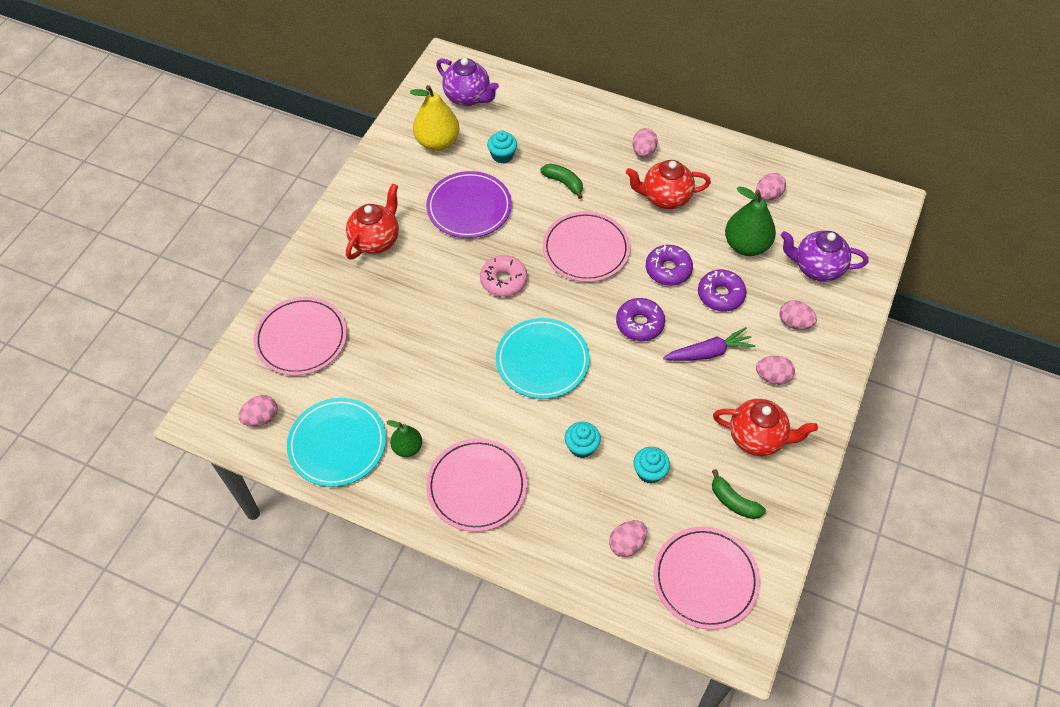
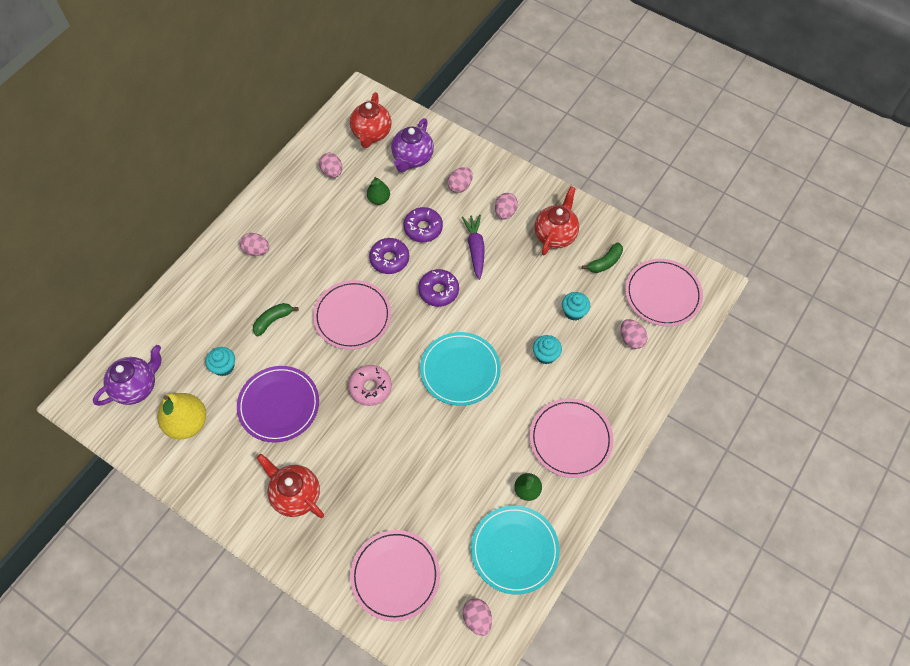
camera: 80 degrees left, 5 degrees up
(665, 198) = (313, 245): red teapot -> red teapot (371, 134)
(746, 245) = (379, 199): green pear -> green pear, size x0.57

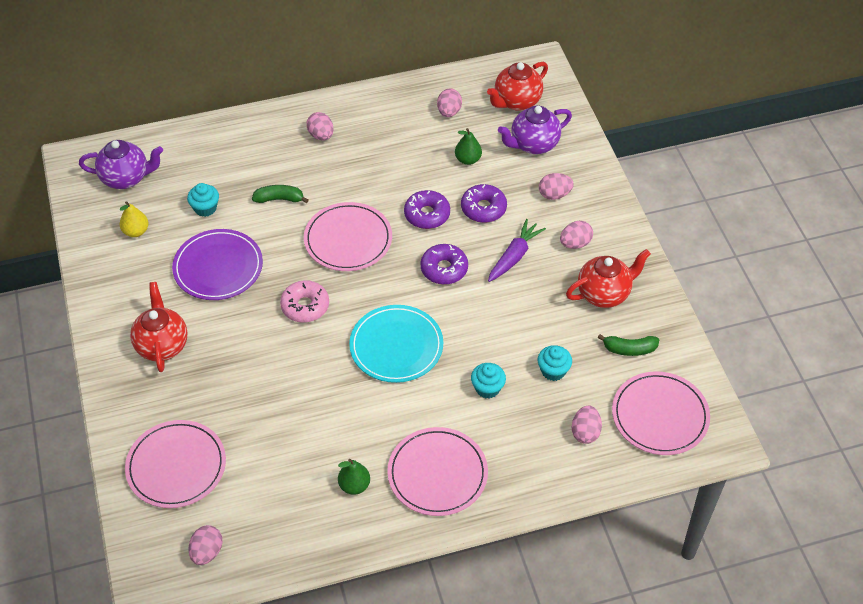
camera: 40 degrees right, 10 degrees down
(187, 423) = (136, 231): yellow pear -> yellow pear, size x0.57
(514, 550) = (293, 524): turquoise plate -> none

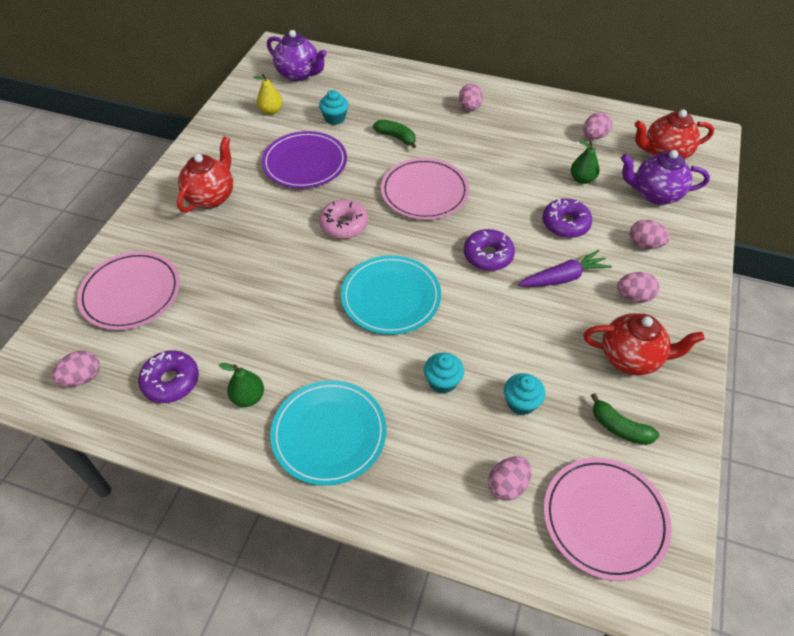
camera: 35 degrees right, 0 degrees up
(427, 214) = (509, 205): purple donut -> purple donut (171, 381)
(437, 474) = (329, 433): pink plate -> turquoise plate

